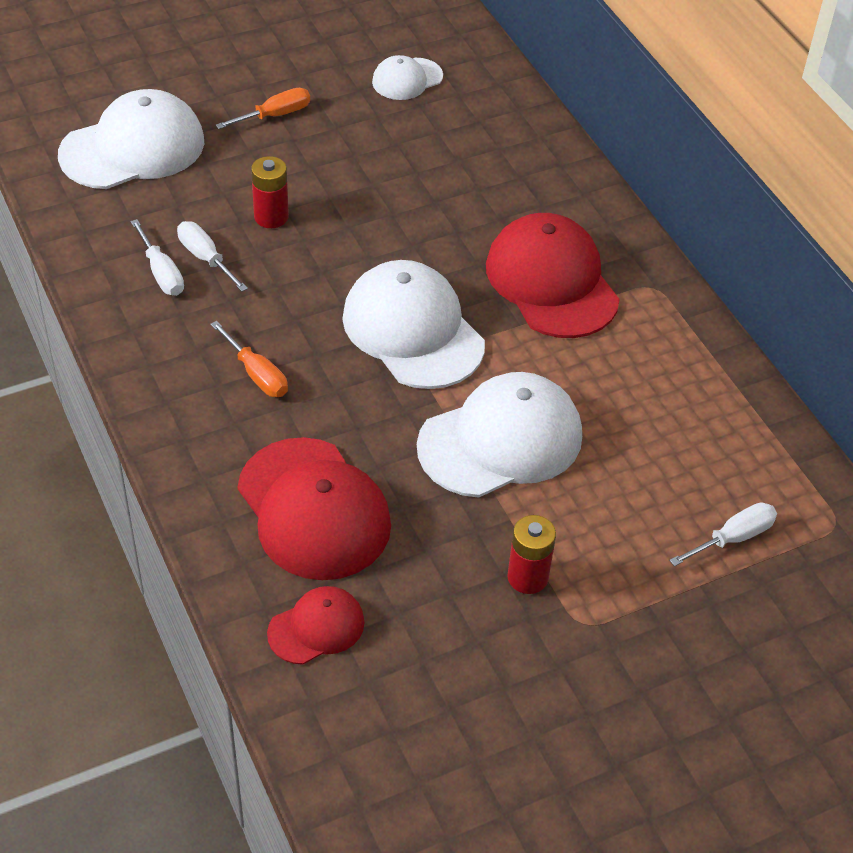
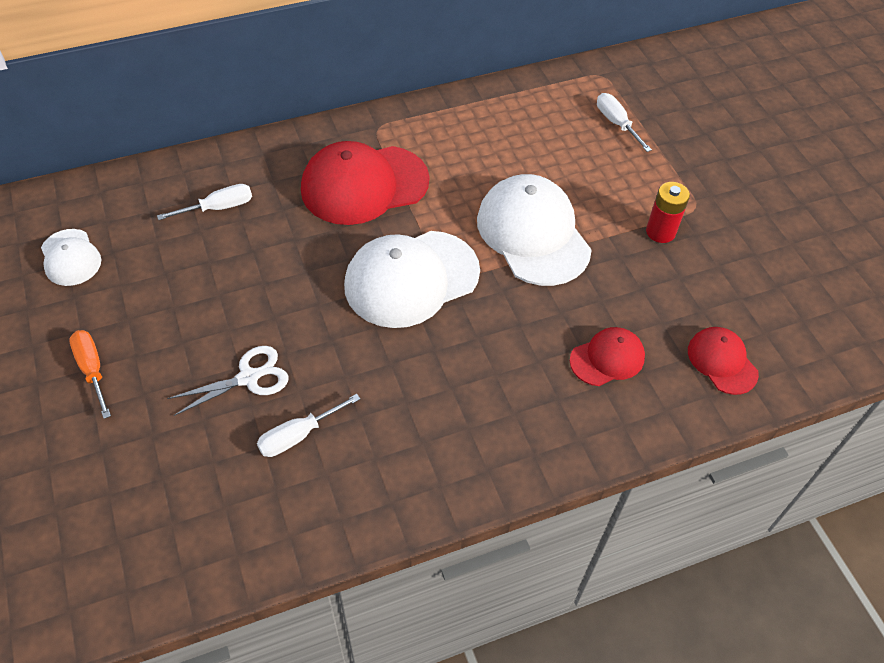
camera: 85 degrees left, 5 degrees up
(133, 148) = (108, 507): white cap -> none
(161, 273) = (314, 475): white screwdriver -> white screwdriver (218, 208)
(256, 374) = (456, 395): orange screwdriver -> none
(271, 217) = (248, 378): red battery -> white scissors
(313, 509) = (607, 358): red cap -> red cap, size x0.53

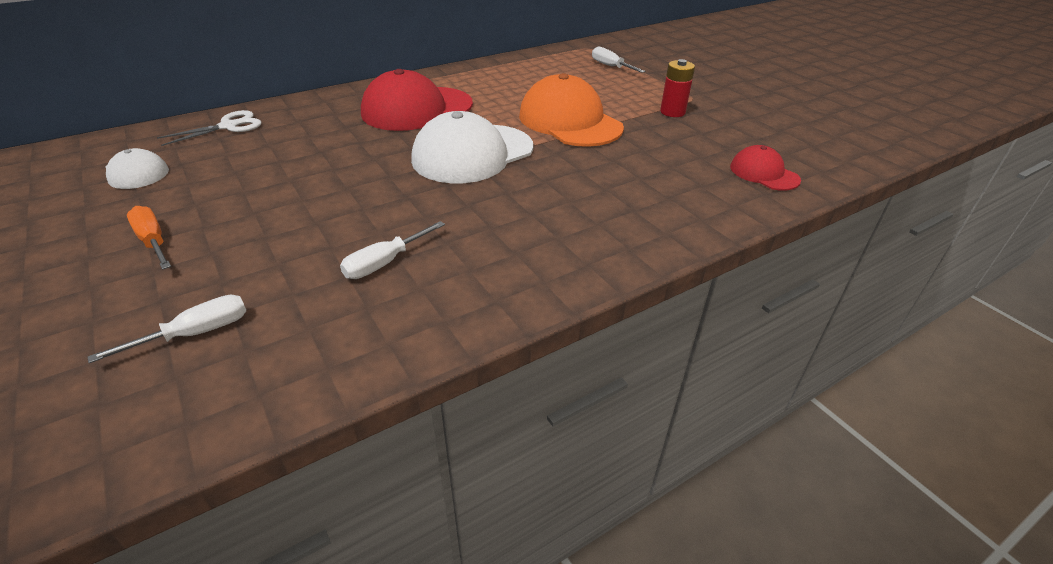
camera: 10 degrees left, 15 degrees down
(218, 208) = (285, 131): white screwdriver -> white screwdriver (195, 333)
(248, 378) = (325, 229): white scissors -> white scissors (228, 126)
(533, 234) = (569, 121): white cap -> orange cap
(607, 358) = (666, 181): red cap -> none

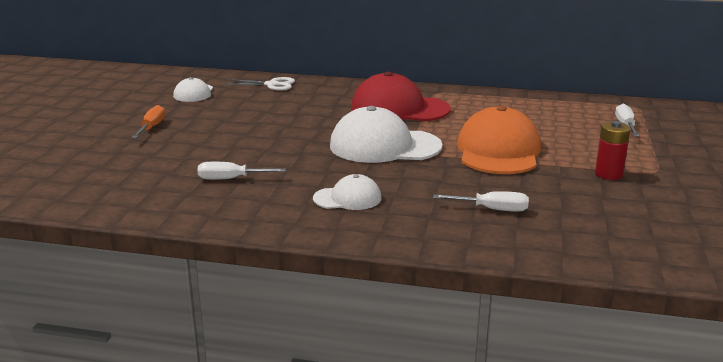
camera: 45 degrees right, 15 degrees down
(195, 333) = (109, 171): white screwdriver -> white screwdriver (492, 209)
(539, 225) = (347, 198): none -> white cap
(764, 173) = (595, 241): red cap -> none

